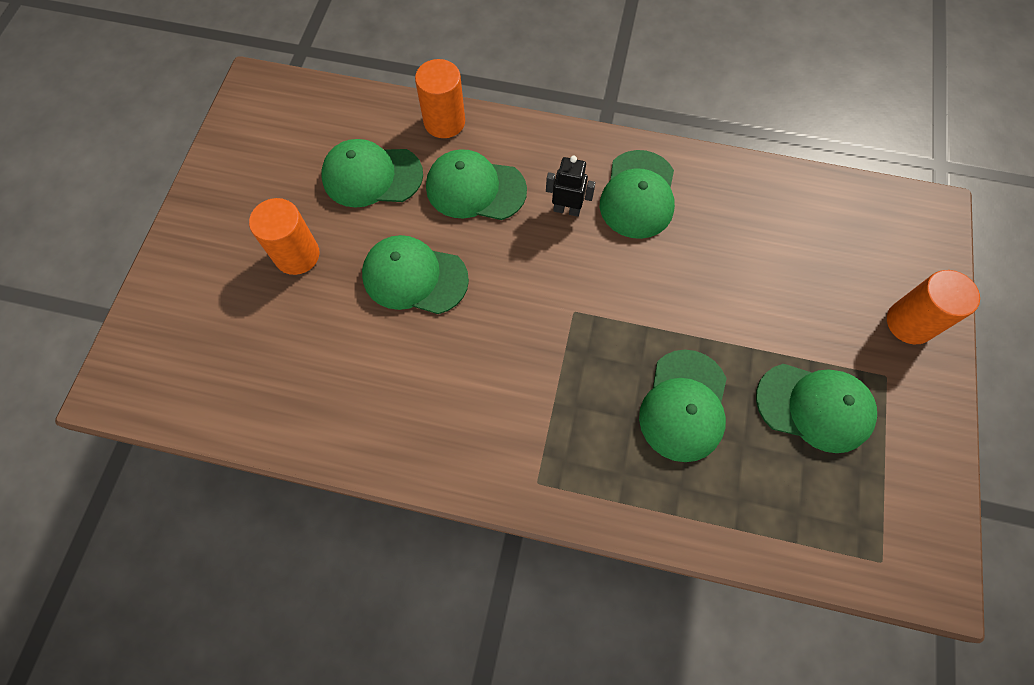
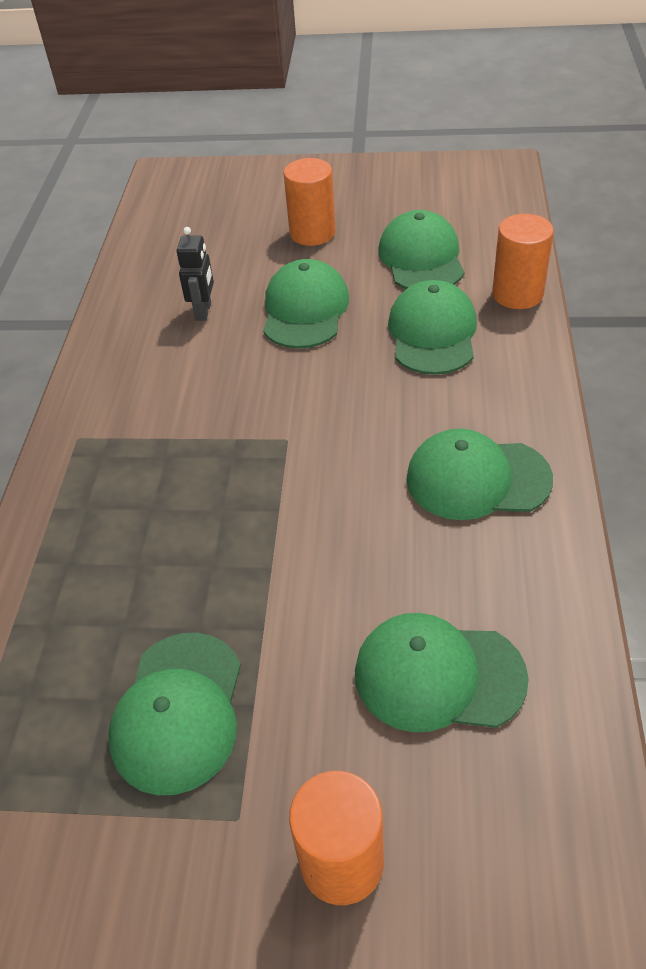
camera: 85 degrees right, 20 degrees down
(567, 209) = (429, 413): black robot -> black robot (204, 311)
(684, 405) = (172, 557): green cap -> green cap (438, 675)

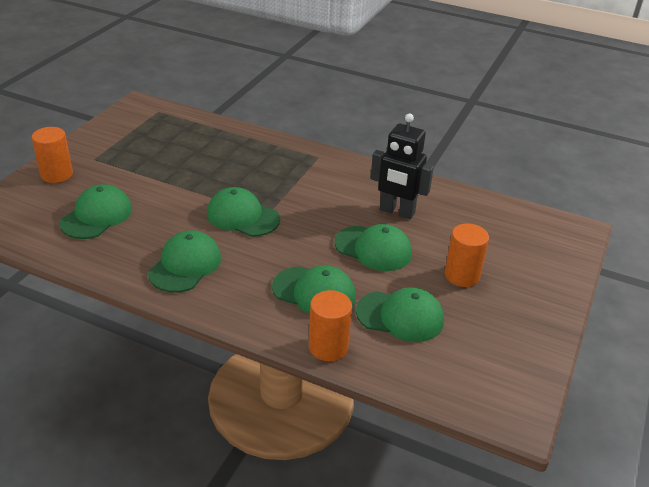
camera: 105 degrees right, 10 degrees down
(178, 712) = (146, 155): green cap -> green cap (242, 216)
(204, 311) = (397, 212): black robot -> black robot, size x1.79

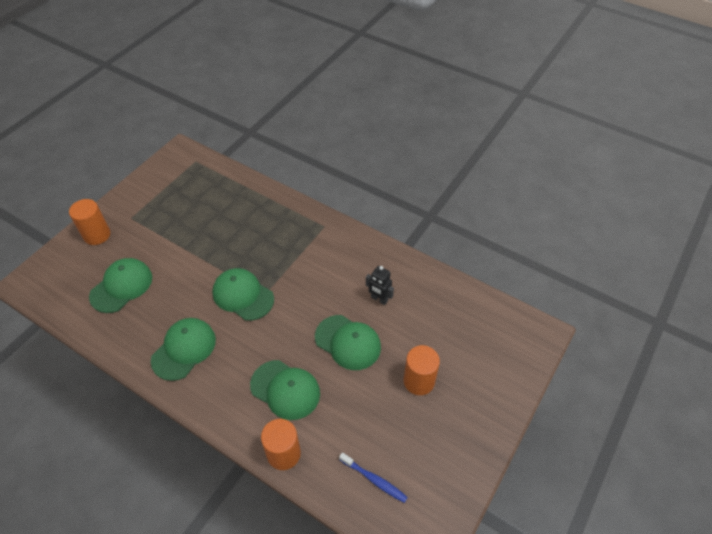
camera: 10 degrees right, 15 degrees up
(397, 212) = (379, 299): black robot -> black robot, size x0.56
(400, 316) = (353, 424): green cap -> none
(439, 361) = (374, 480): none -> blue toothbrush

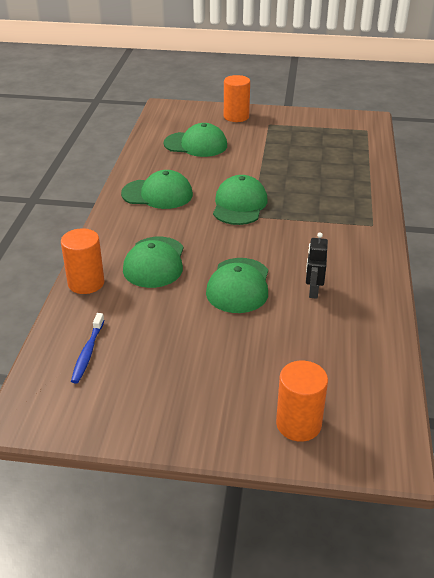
camera: 65 degrees right, 15 degrees down
(419, 381) = (228, 353): orange cylinder -> orange cylinder (298, 424)

